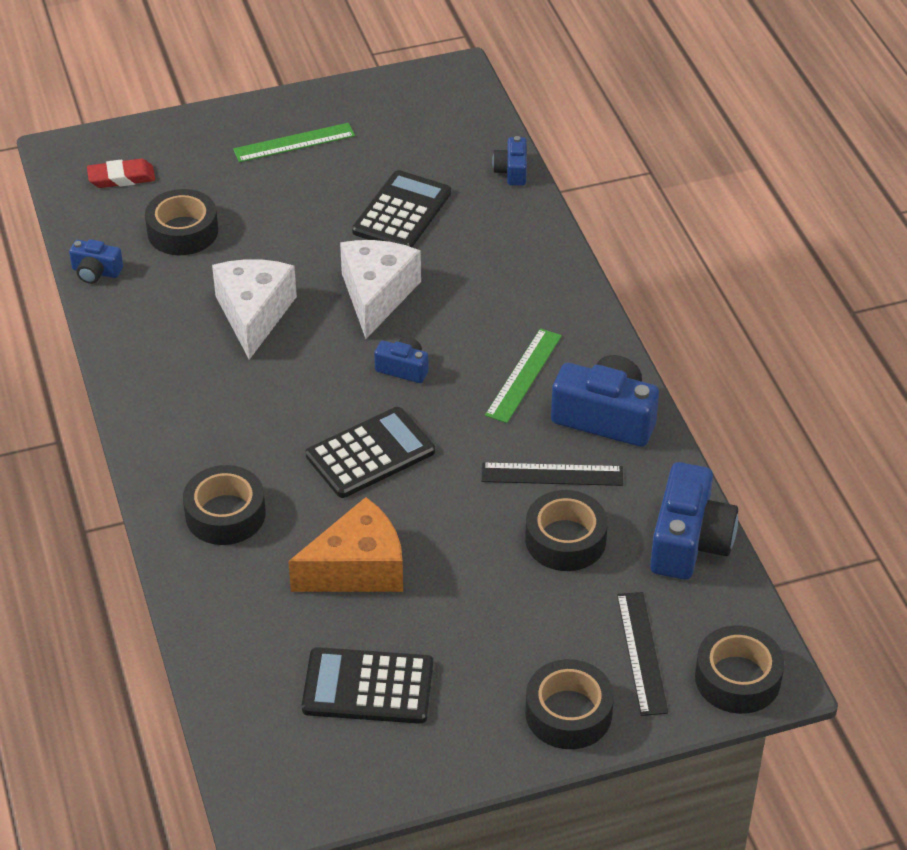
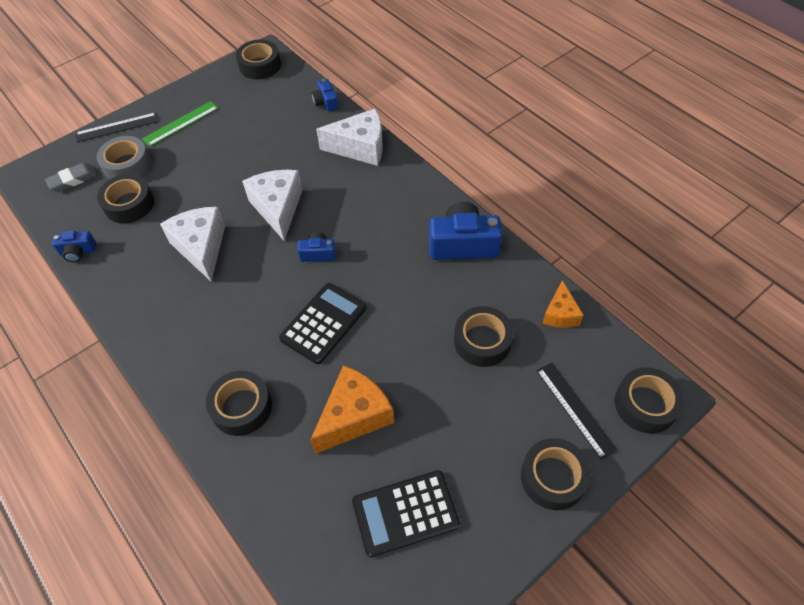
camera: 20 degrees left, 10 degrees up
(121, 178) = (73, 180): red eraser -> grey eraser
(199, 178) = (127, 165): none -> grey tape
(402, 212) = (269, 148): black calculator -> none
(441, 90) = (260, 65): none -> black tape
(524, 375) = (397, 232): green ruler -> none
(529, 248) = (360, 147): none -> white cheese
(552, 474) = (450, 296): black ruler -> black ruler (117, 127)
(689, 541) = (560, 314): blue camera -> orange cheese

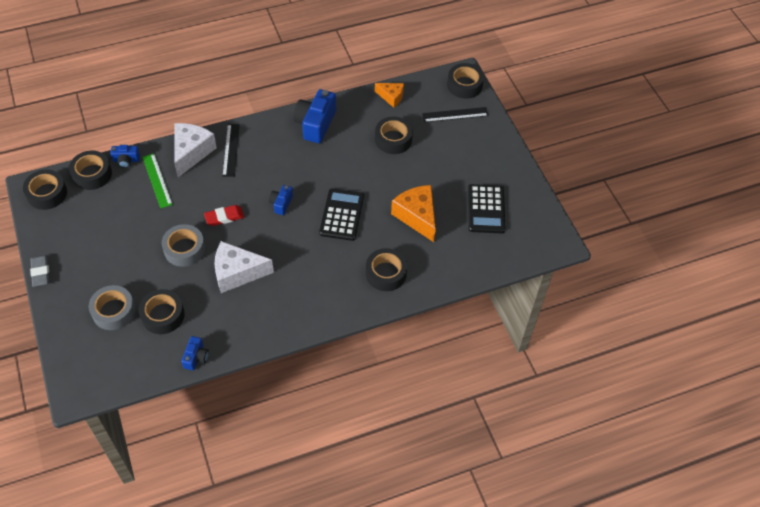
camera: 75 degrees left, 0 degrees up
(73, 180) = (107, 354): grey eraser -> grey eraser (40, 272)
(117, 127) = (59, 313): black ruler -> black ruler (231, 150)
(181, 123) = (85, 264): green ruler -> green ruler (157, 180)
(221, 190) = (184, 249): none -> grey tape
(278, 208) = (224, 217): white cheese -> red eraser
(323, 323) = (342, 215): black calculator -> black calculator turned 45 degrees clockwise
(553, 477) = (490, 139): black tape -> black tape (92, 174)

